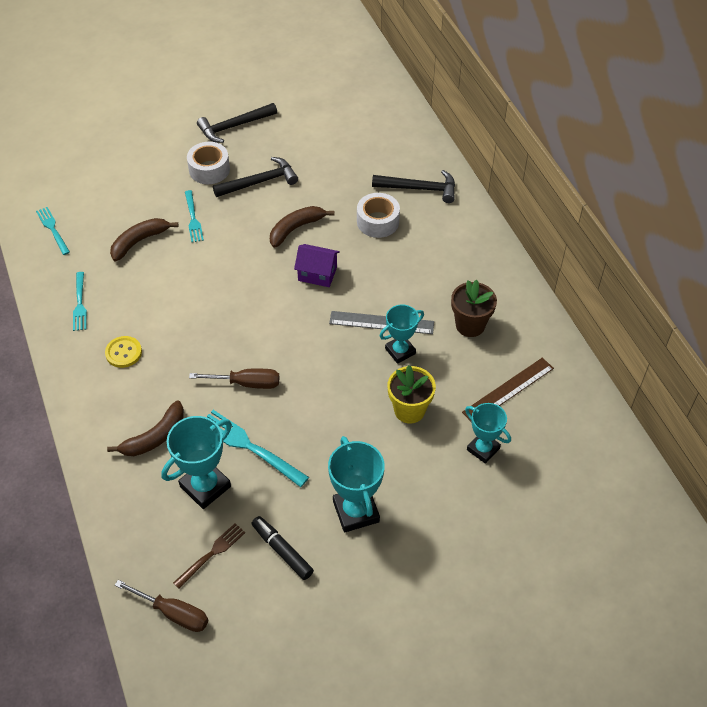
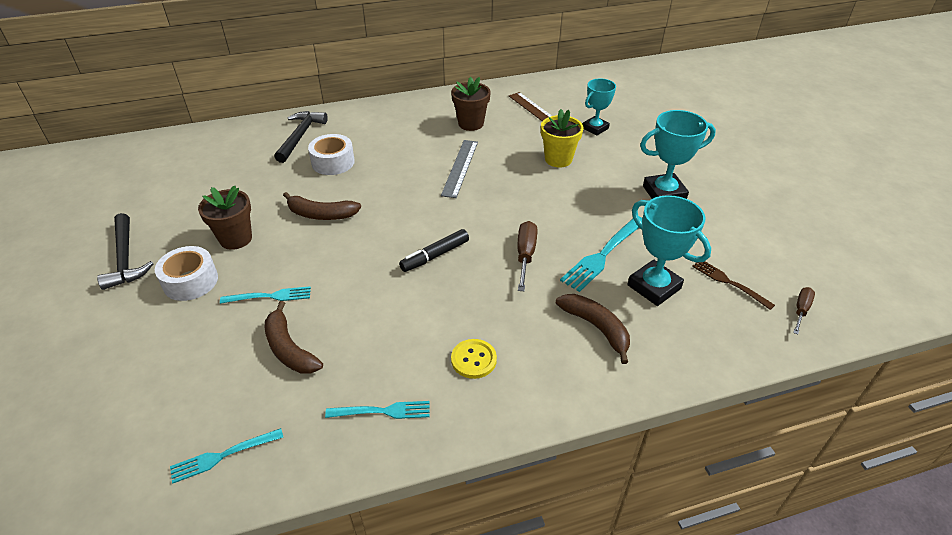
camera: 85 degrees left, 10 degrees down
(173, 613) = (801, 310): brown screwdriver -> brown screwdriver, size x0.65
(260, 182) = (236, 239): black hammer -> brown flower pot
(282, 551) = (713, 236): black marker -> black marker (435, 256)
(296, 229) = (321, 214): brown banana -> brown banana turned 45 degrees counterclockwise
(317, 274) = (389, 202): purple house -> none
(400, 351) = (494, 160): turquoise trophy -> none

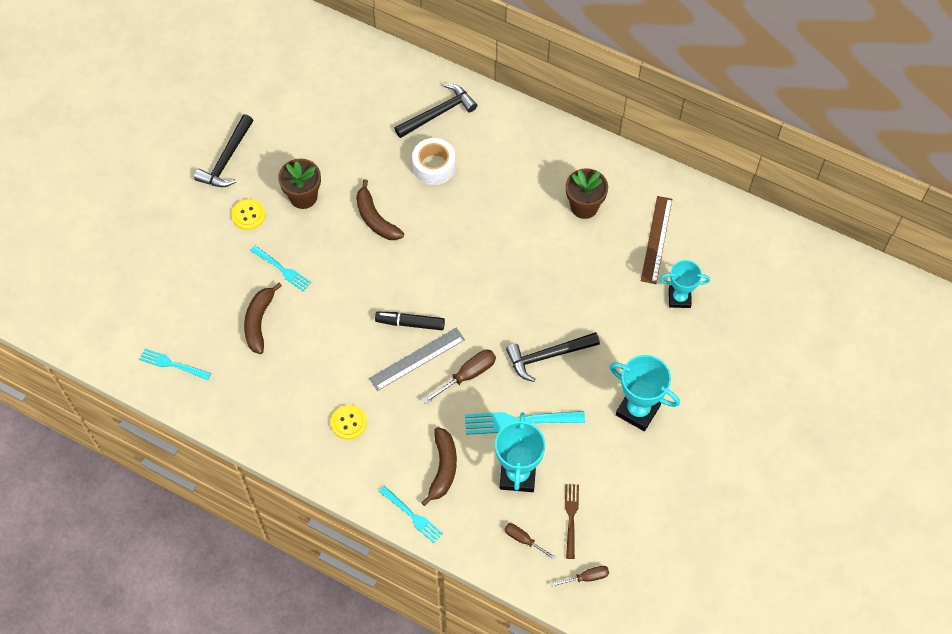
camera: 45 degrees right, 20 degrees up
(190, 281) = (248, 215): white tape -> yellow button
(382, 411) = (268, 410): turquoise fork -> turquoise fork (412, 515)
(460, 168) = (519, 252): grey ruler -> grey ruler (417, 359)
(558, 159) = (603, 307): yellow flower pot -> none
(563, 206) = (547, 356): none -> black hammer
(725, 324) = (524, 540): none -> brown screwdriver

